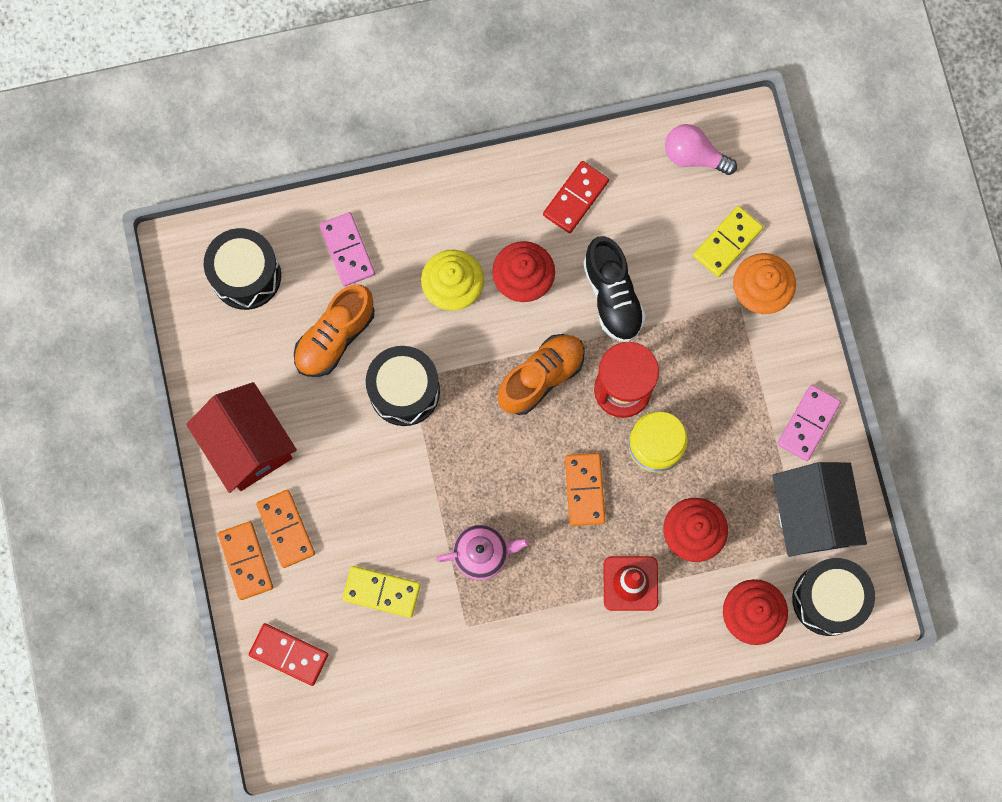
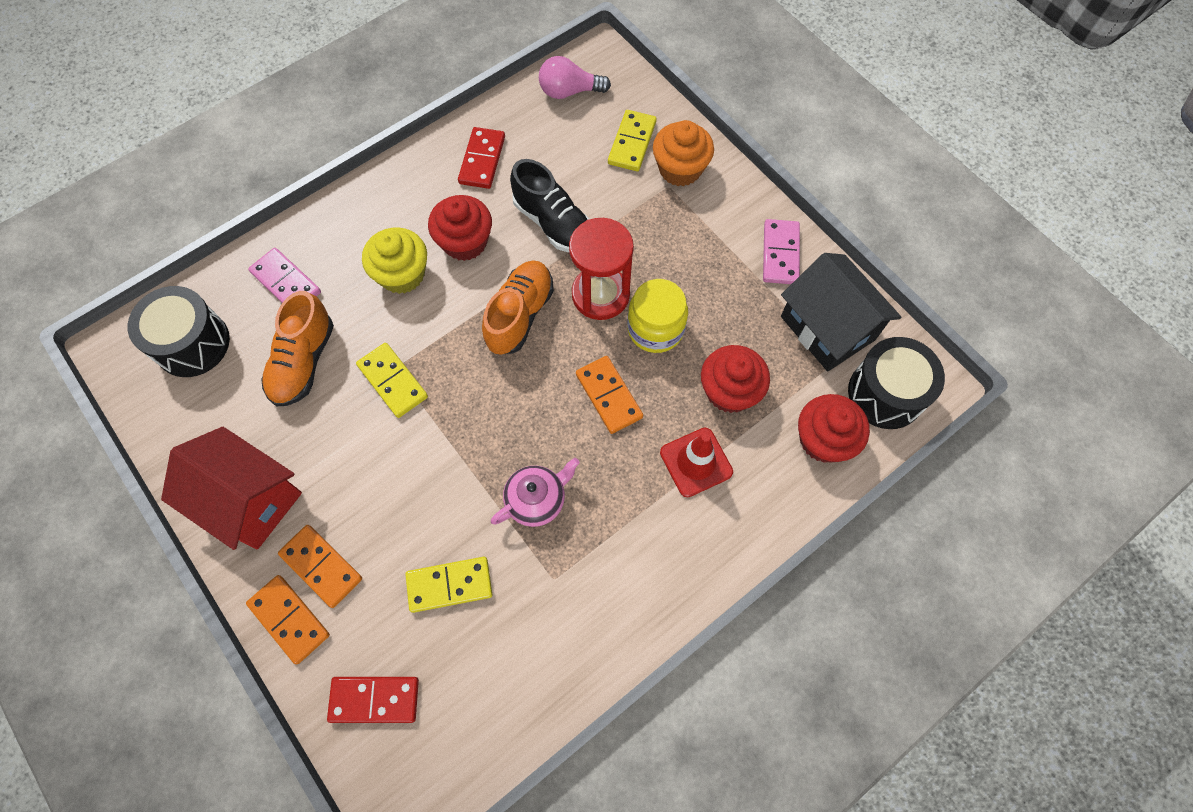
camera: 25 degrees left, 10 degrees down
(404, 391) = (392, 381): black drum -> yellow domino

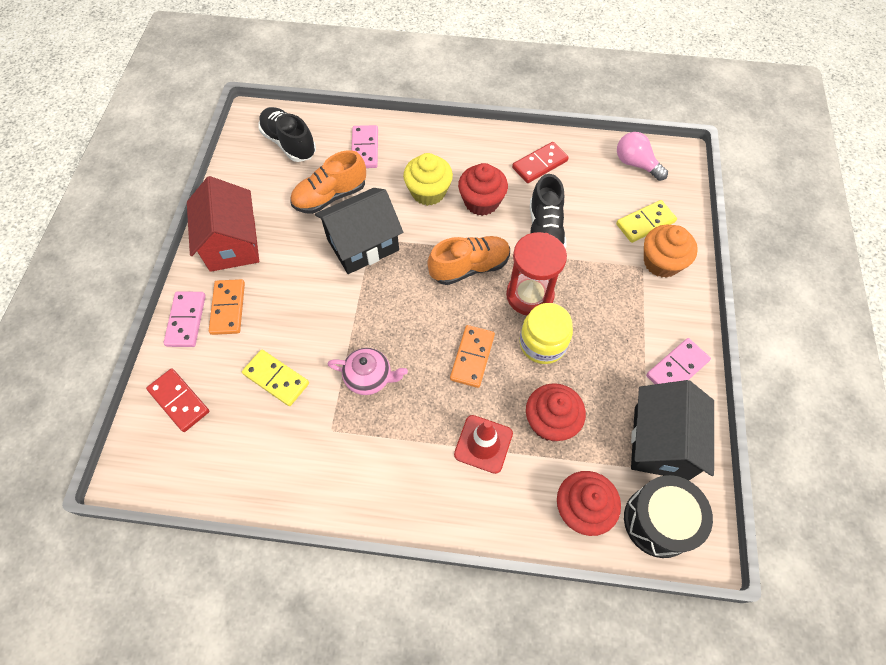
camera: 45 degrees right, 5 degrees down
(192, 343) = (289, 143): black drum -> black shoe
(289, 619) = (186, 320): orange domino -> pink domino
(392, 381) = (363, 244): yellow domino -> black house

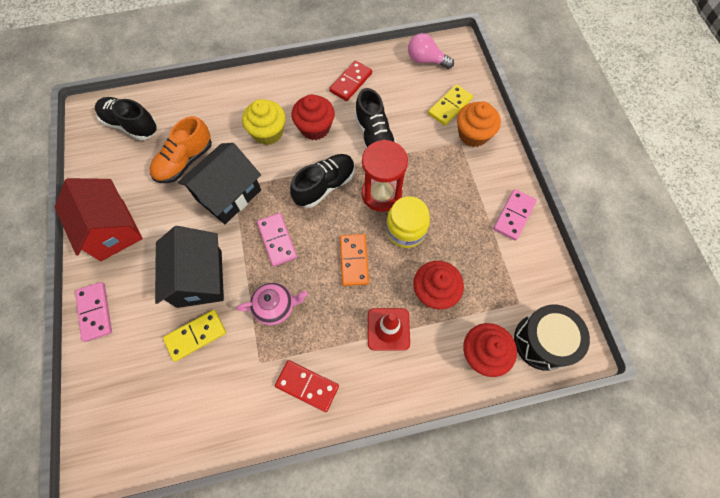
camera: 20 degrees left, 5 degrees up
(179, 401) = (115, 385): red domino -> red domino (307, 385)
(228, 308) = (129, 288): orange domino -> none
(276, 378) = (196, 335): yellow domino -> yellow domino turned 45 degrees counterclockwise
(365, 149) = (200, 111): pink domino -> pink domino (277, 240)
(469, 267) = (325, 186): orange shoe -> black shoe
(661, 442) = (522, 278): black house -> black house (199, 278)

